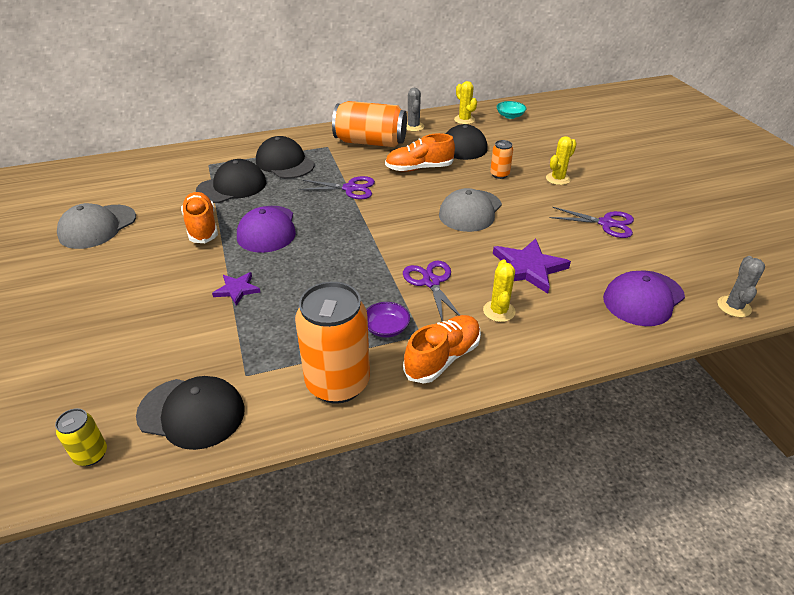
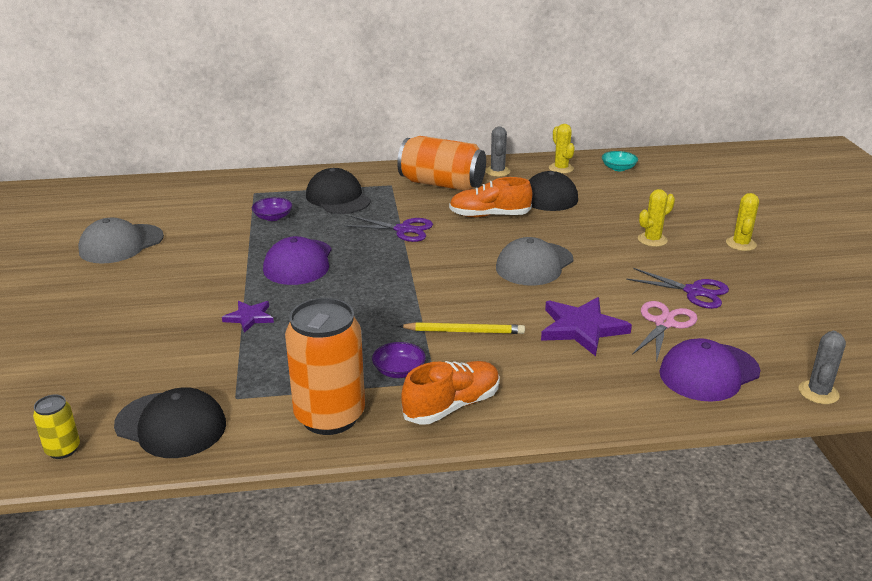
camera: 10 degrees right, 10 degrees down
(202, 227) = (229, 254): orange shoe -> none
(232, 187) = (273, 217): black cap -> purple bowl
(431, 282) = (464, 331): purple scissors -> yellow pencil
(499, 174) = (583, 229): orange can -> none
(499, 311) = (532, 367): yellow cactus -> yellow cactus (741, 244)
(592, 256) = (664, 323): none -> pink scissors

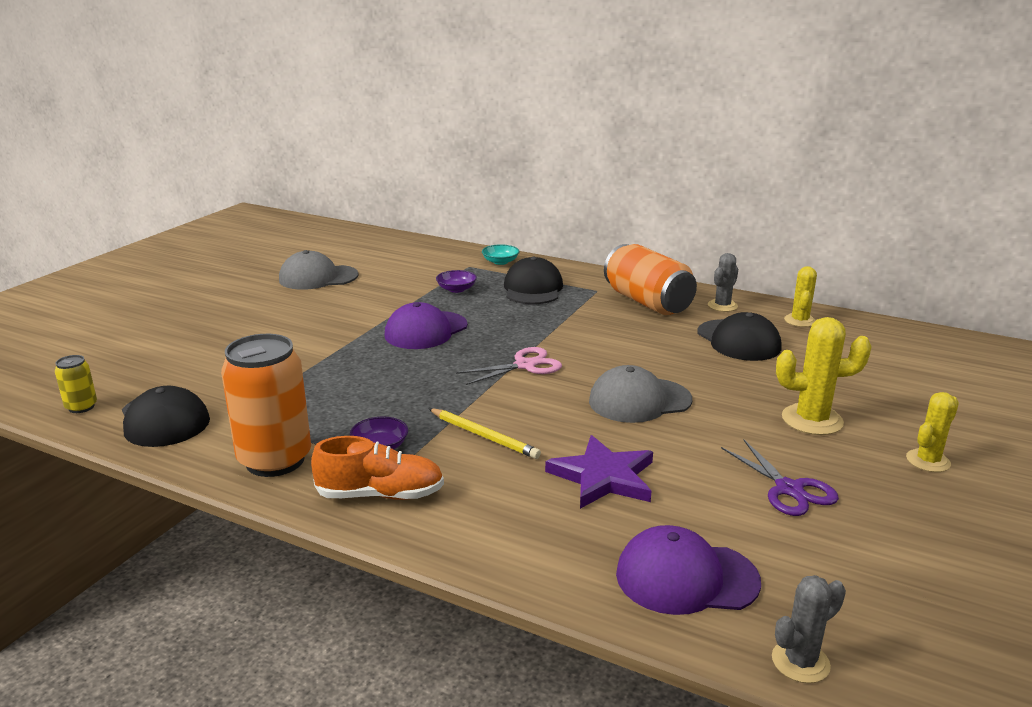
camera: 35 degrees right, 5 degrees down
(249, 317) = (328, 360): purple star -> none
(403, 230) = (553, 331): purple scissors -> none
(489, 215) = (656, 343): orange shoe -> none
(618, 168) = (872, 338): turquoise bowl -> turquoise bowl (500, 262)
(652, 240) = (812, 420): yellow cactus -> yellow cactus, size x1.55
(664, 323) = (704, 507): pink scissors -> pink scissors (525, 365)

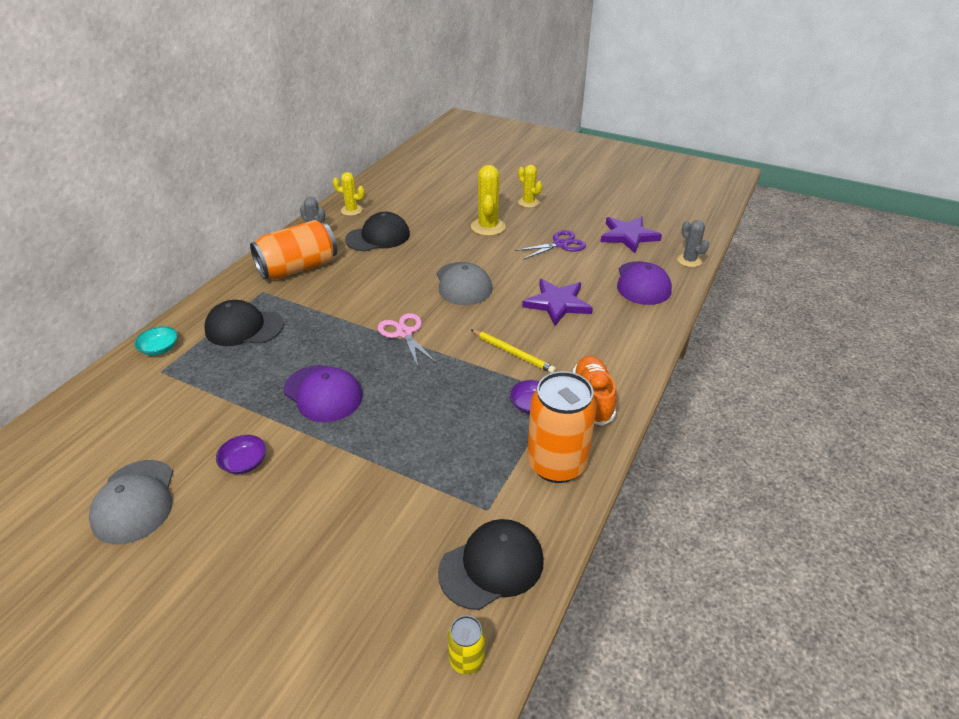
camera: 90 degrees left, 15 degrees up
(456, 289) = (225, 377): purple bowl -> purple bowl (244, 462)
(483, 436) = (512, 353): yellow pencil -> yellow pencil turned 90 degrees clockwise
(865, 578) = (628, 236): none -> purple star

